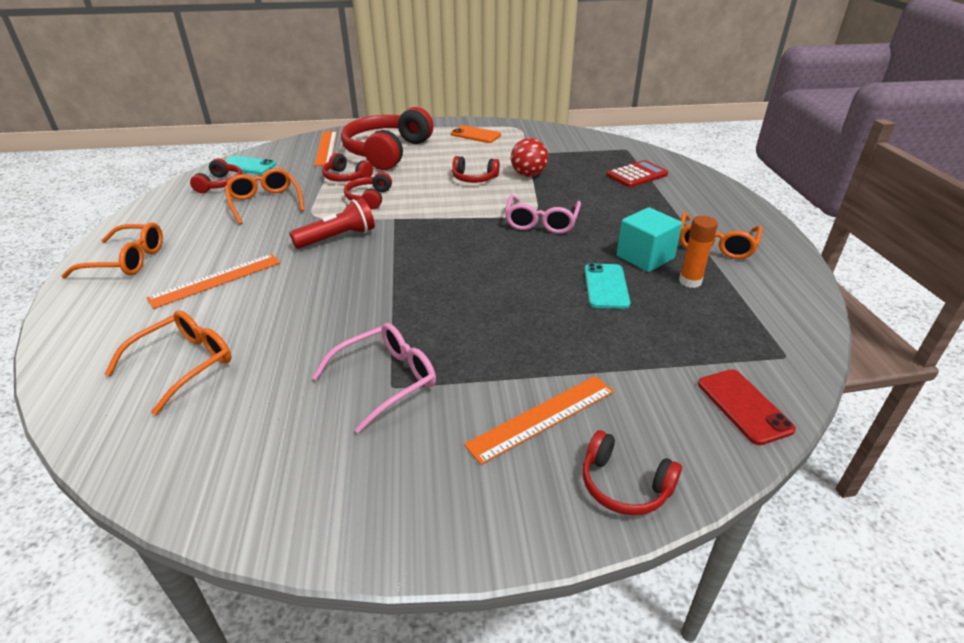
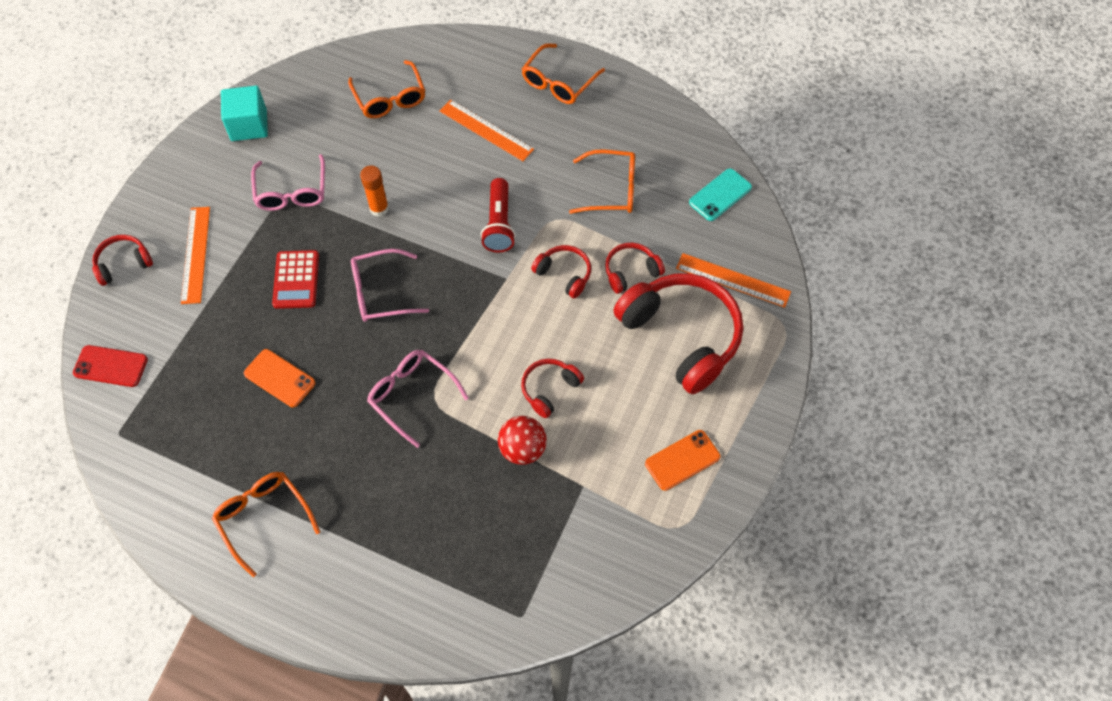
camera: 120 degrees right, 25 degrees up
(216, 280) = (486, 130): orange ruler -> orange ruler turned 45 degrees counterclockwise
(220, 184) = (681, 164): red headphones -> none
(465, 269) = (380, 293): none -> pink glasses
(606, 286) = (279, 378): turquoise phone -> orange phone
(637, 175) = (443, 567): red calculator -> red calculator (296, 280)
(645, 257) = (292, 440): turquoise cube -> turquoise cube (249, 125)
(690, 281) = (236, 446): orange glue stick -> orange glue stick (379, 208)

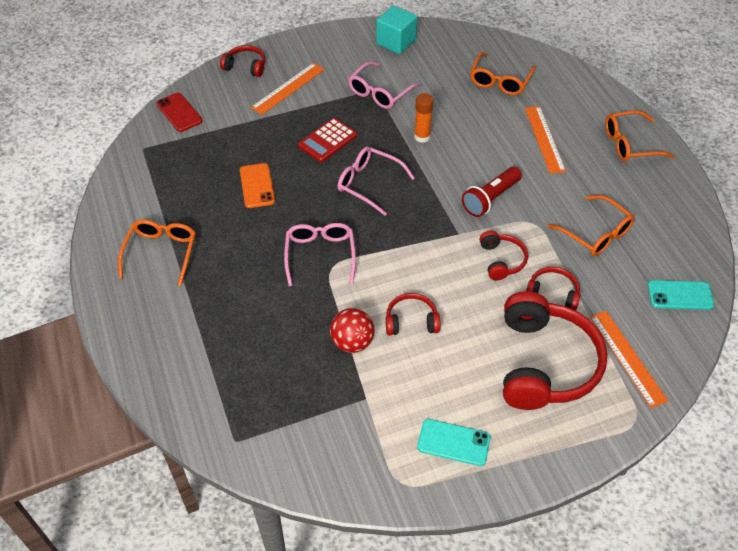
camera: 45 degrees right, 10 degrees down
(682, 460) = (453, 442): orange phone -> turquoise phone

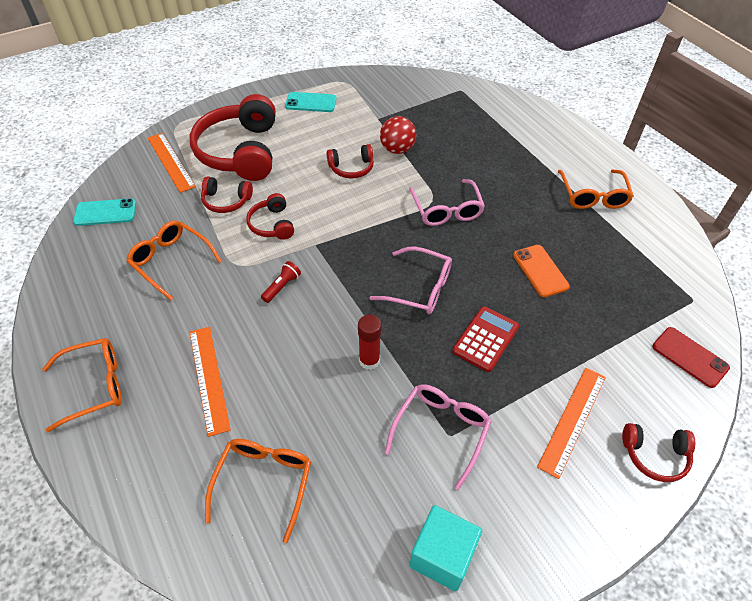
camera: 170 degrees right, 0 degrees up
(422, 137) = (369, 360): orange glue stick -> red glue stick
(490, 199) = (282, 286): red flashlight -> red flashlight, size x0.59

